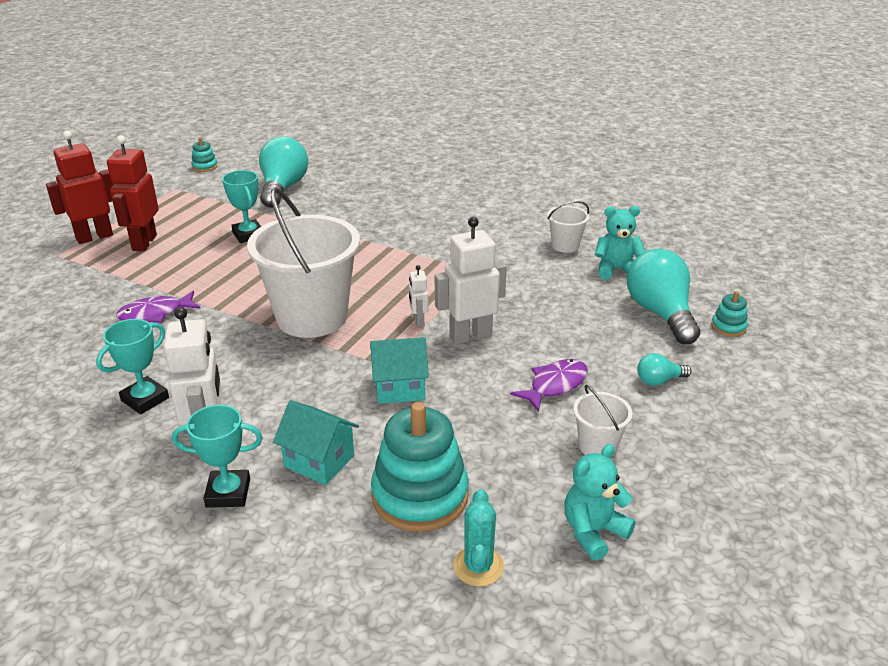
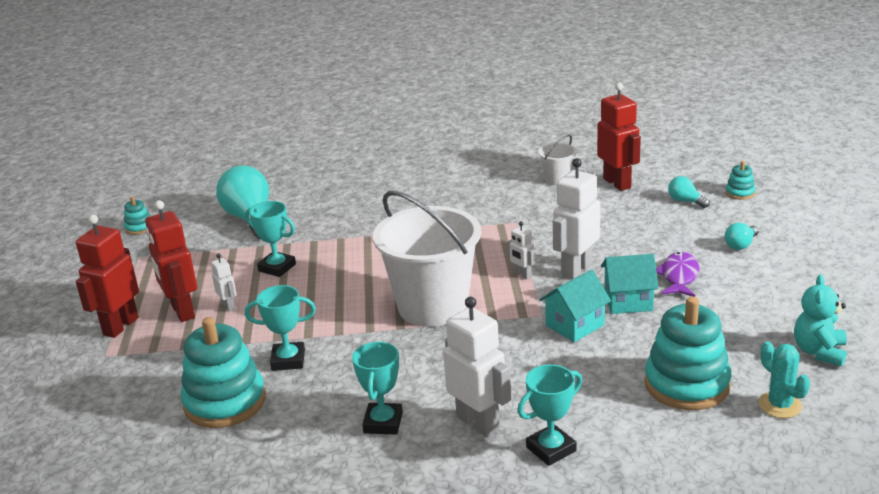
camera: 30 degrees left, 5 degrees down
(73, 327) = (225, 402): none -> turquoise stacking toy
(155, 314) = (288, 360): purple fish -> turquoise trophy
(177, 252) = (228, 306): none -> white robot
(319, 461) = (586, 397): turquoise house -> turquoise house (628, 301)
(597, 446) = (756, 301): white bucket -> none
(616, 270) = (617, 183): turquoise teddy bear -> red robot
(660, 313) = (685, 201): turquoise light bulb -> turquoise light bulb, size x0.47

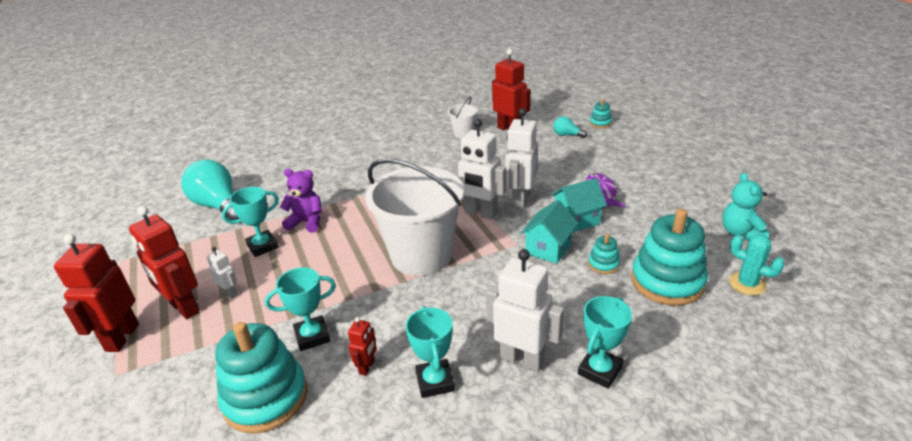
camera: 20 degrees left, 5 degrees up
(139, 228) = (111, 232): turquoise stacking toy -> turquoise stacking toy (603, 264)
(277, 268) = (262, 246): turquoise trophy -> turquoise trophy turned 45 degrees counterclockwise
(326, 397) = (367, 367): none -> red robot
(331, 251) = (307, 222): none -> purple teddy bear
(522, 275) = (480, 213): white robot -> white robot, size x2.02
(741, 245) = (627, 161): turquoise light bulb -> none

